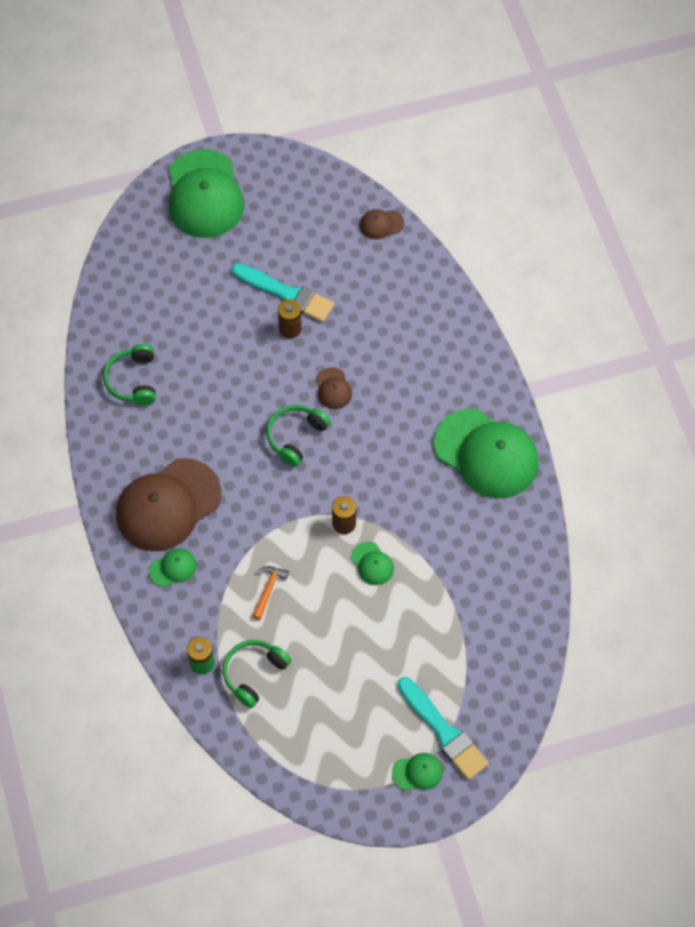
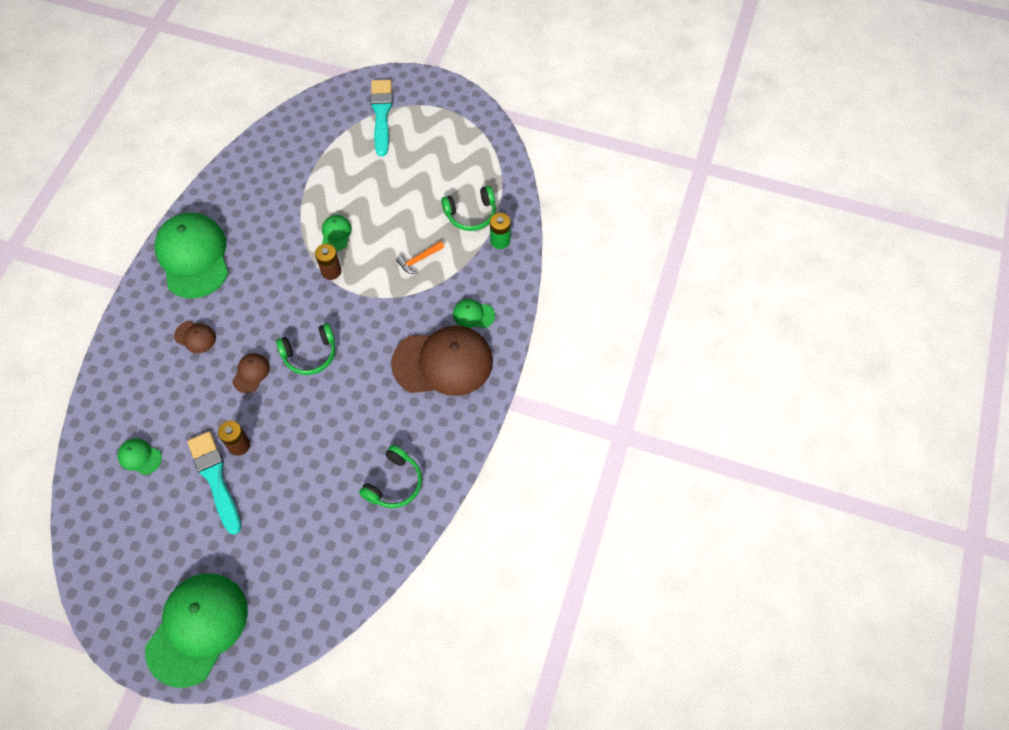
camera: 145 degrees left, 0 degrees up
(381, 224) = (86, 490): brown cap -> brown cap (195, 337)
(417, 772) = (416, 103): green cap -> green cap (139, 457)

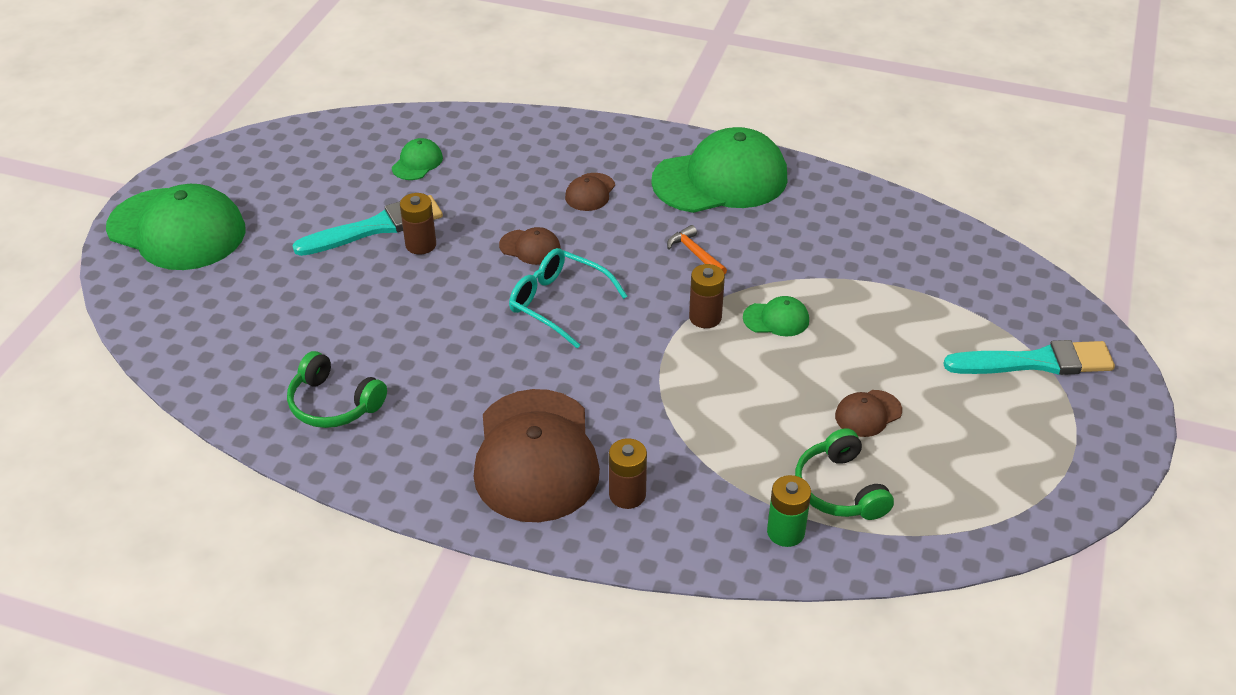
camera: 90 degrees right, 20 degrees down
(310, 354) = (558, 303): green headphones -> turquoise glasses
(416, 195) = (868, 413): none -> brown cap
(419, 260) = (735, 420): orange hammer -> orange hammer (695, 254)
(473, 315) = (627, 495): green cap -> brown battery

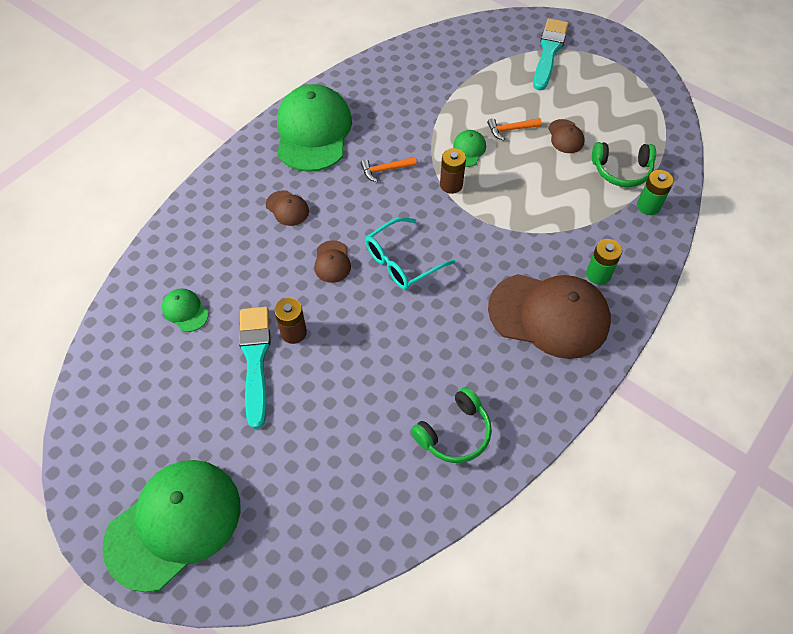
camera: 70 degrees left, 15 degrees up
(530, 247) = (332, 262): brown cap -> brown cap turned 135 degrees clockwise
(627, 495) = (598, 274): brown battery -> green battery
(843, 353) = (511, 129): none -> orange hammer

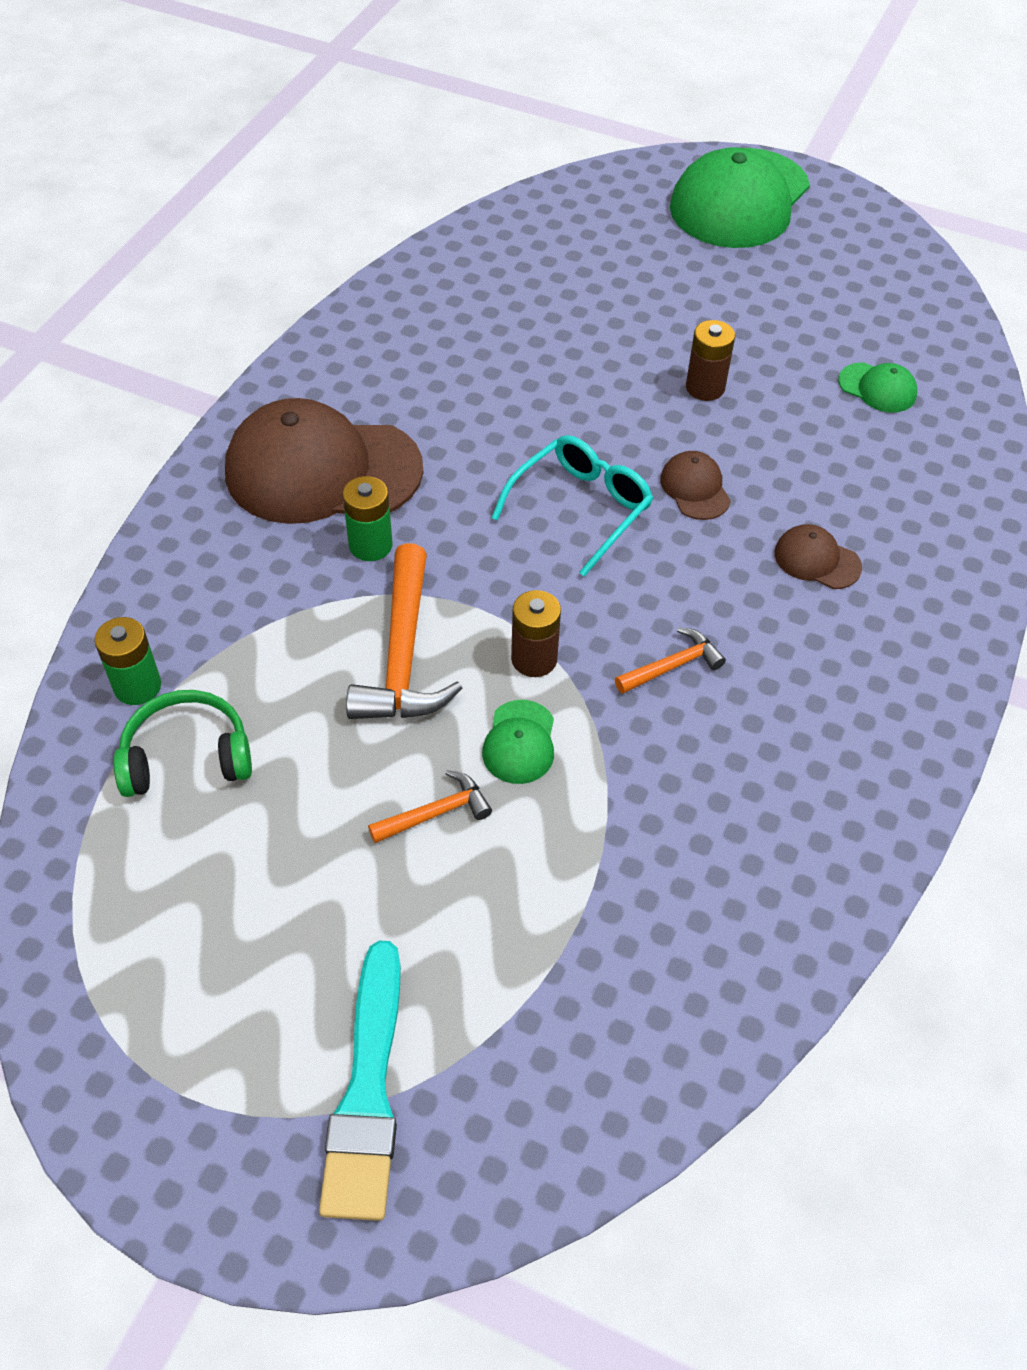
camera: 165 degrees right, 5 degrees down
(255, 360) = (740, 350): turquoise brush -> none
(313, 132) = (855, 723): green cap -> none
(454, 433) = (440, 317): green headphones -> none
(515, 198) = (403, 654): none -> orange hammer
(565, 136) = (310, 819): brown cap -> none
(598, 274) = (241, 544): green battery -> green battery (370, 545)

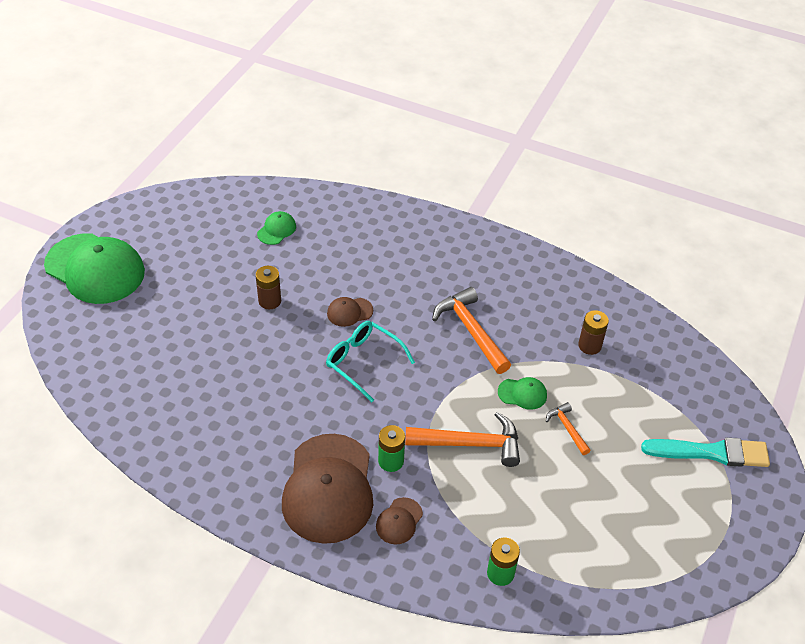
camera: 90 degrees left, 5 degrees down
(187, 756) = (546, 542): green headphones -> none
(534, 659) = (470, 386): brown battery -> brown battery (589, 345)
(672, 666) = (471, 331): orange hammer -> orange hammer, size x1.88
(817, 560) = (401, 269): brown cap -> brown cap (399, 521)

